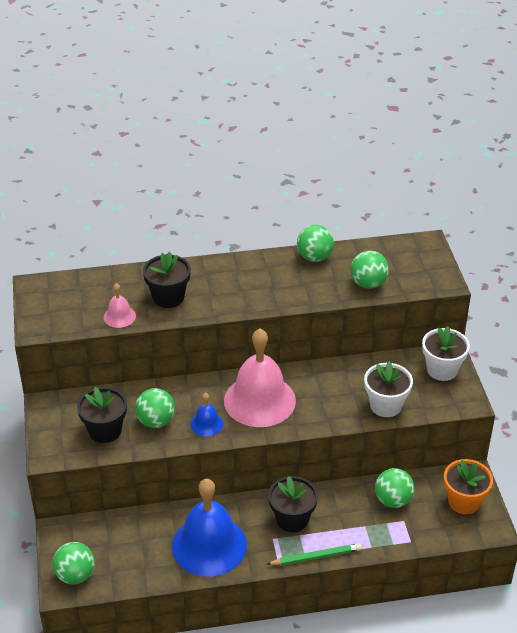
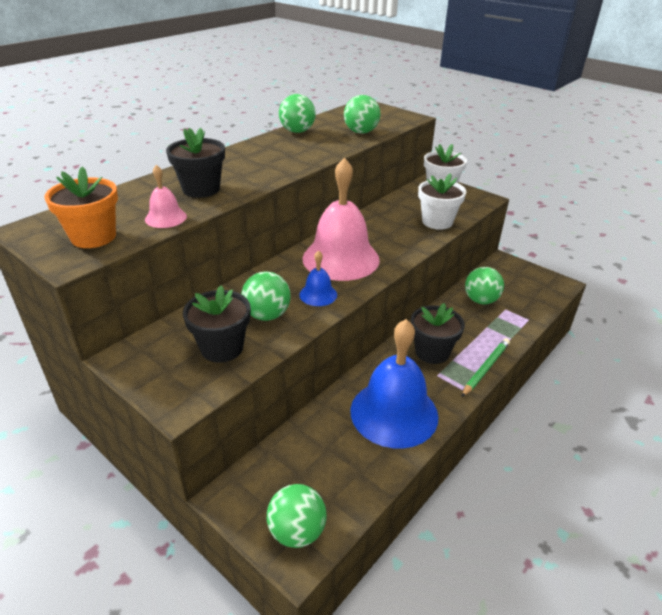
camera: 40 degrees left, 5 degrees down
(464, 501) = (522, 278): orange flower pot -> orange flower pot (93, 237)

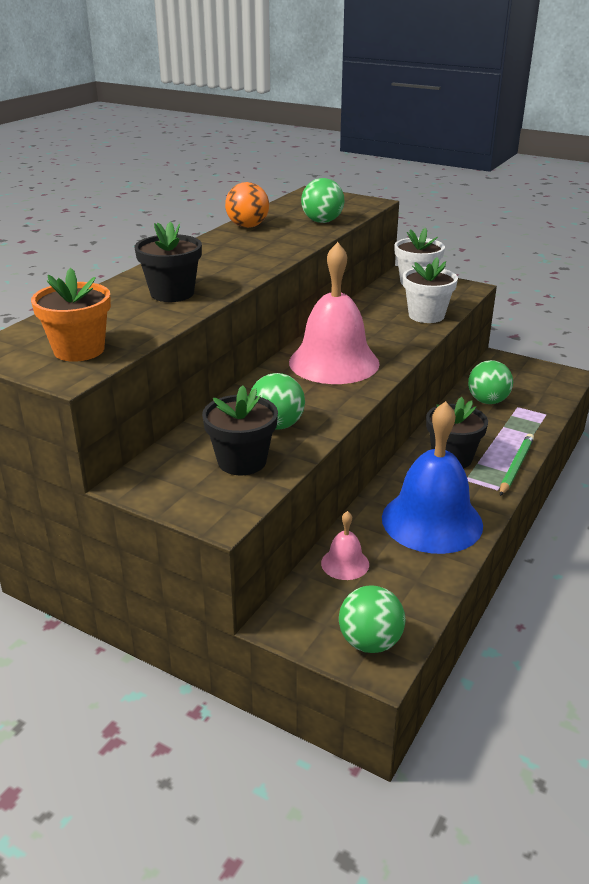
camera: 10 degrees left, 5 degrees down
(166, 218) = (150, 324): pink bell -> pink bell (345, 563)
(297, 131) = (247, 226): green ball -> orange ball
(318, 294) = (325, 399): blue bell -> none

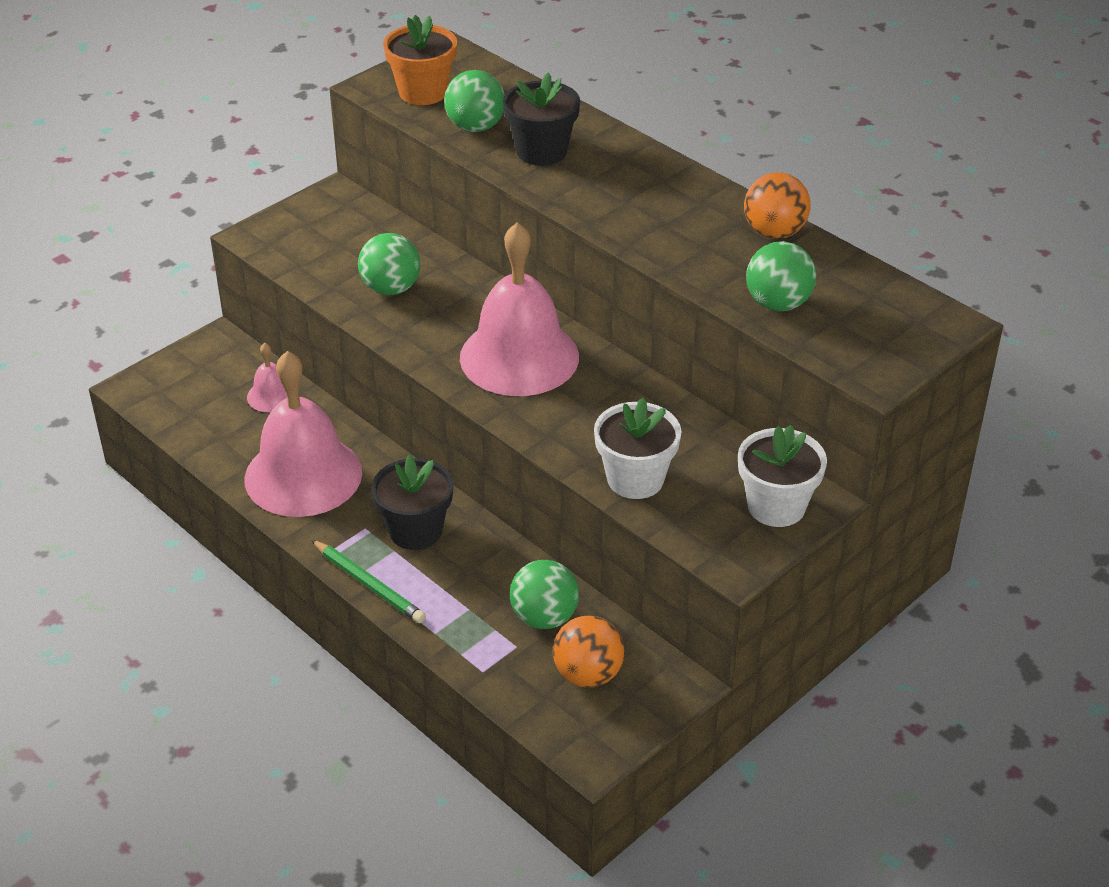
camera: 105 degrees right, 10 degrees up
(242, 461) = (335, 257): black flower pot -> none
(370, 642) = (162, 388): green ball -> green ball (475, 127)
(432, 521) = (303, 475): blue bell -> pink bell
(517, 383) = (588, 674): none -> orange ball

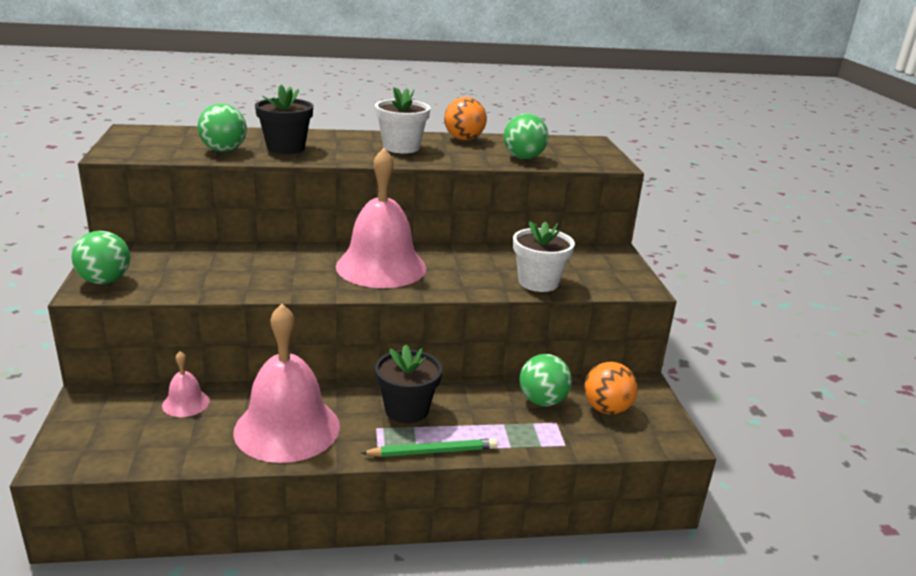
camera: 55 degrees left, 15 degrees down
(391, 288) = (244, 273): green ball -> green ball (105, 281)
(423, 92) = (155, 147): orange flower pot -> none
(776, 506) = (607, 261): white flower pot -> white flower pot (401, 147)

